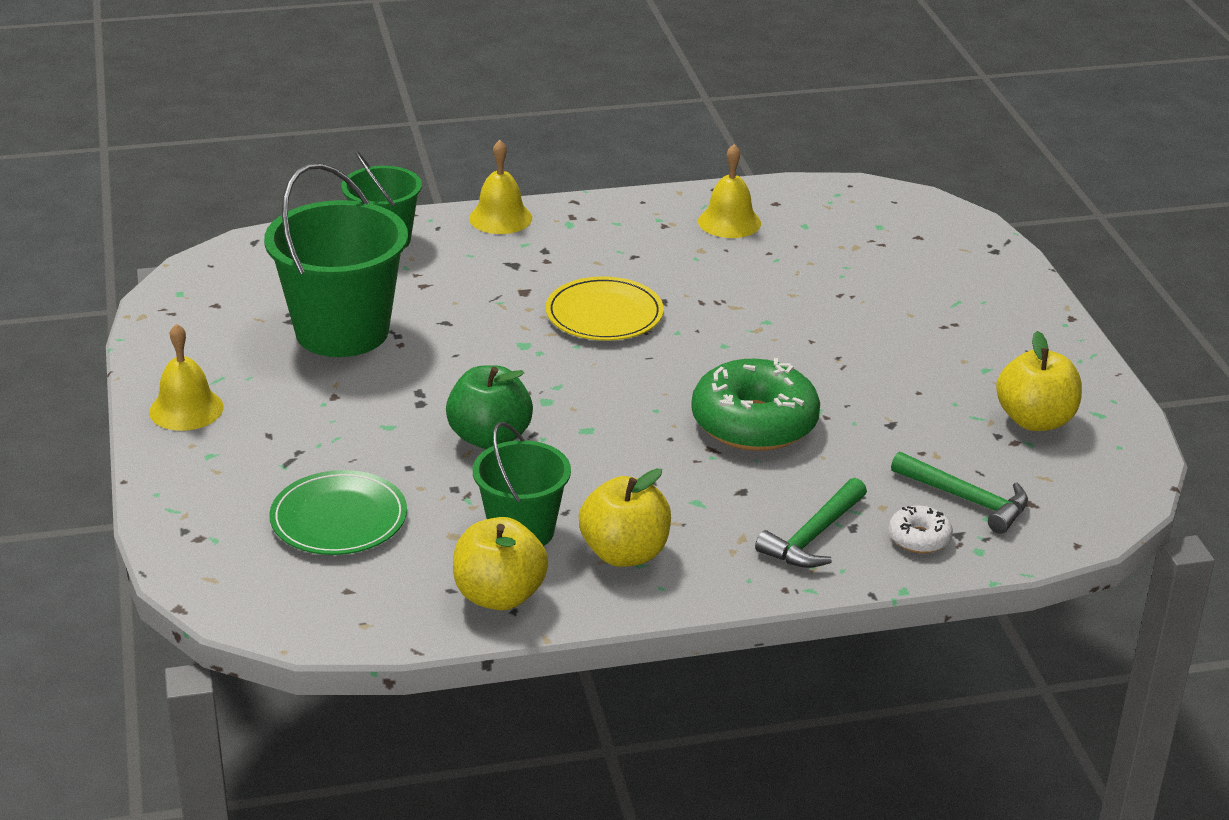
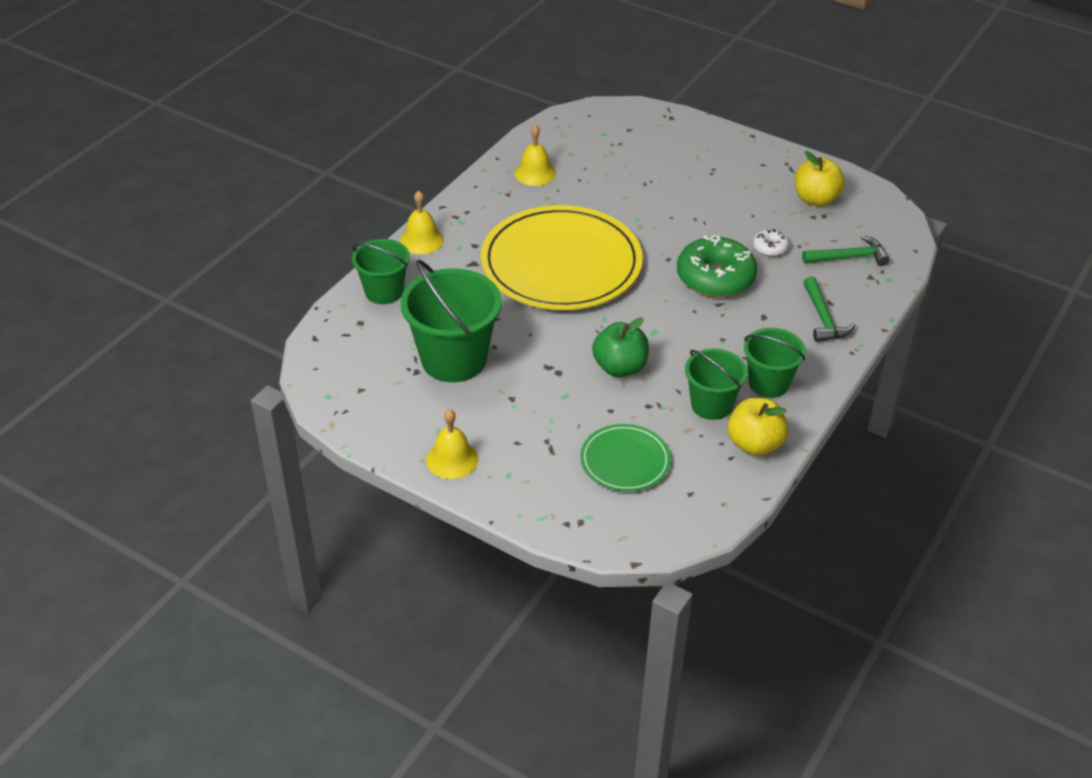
camera: 45 degrees left, 10 degrees up
(604, 314) = (561, 263): yellow plate -> yellow plate, size x2.06
(624, 553) = (768, 383): yellow apple -> green bucket
(919, 538) = (860, 289): white donut -> white donut (770, 247)

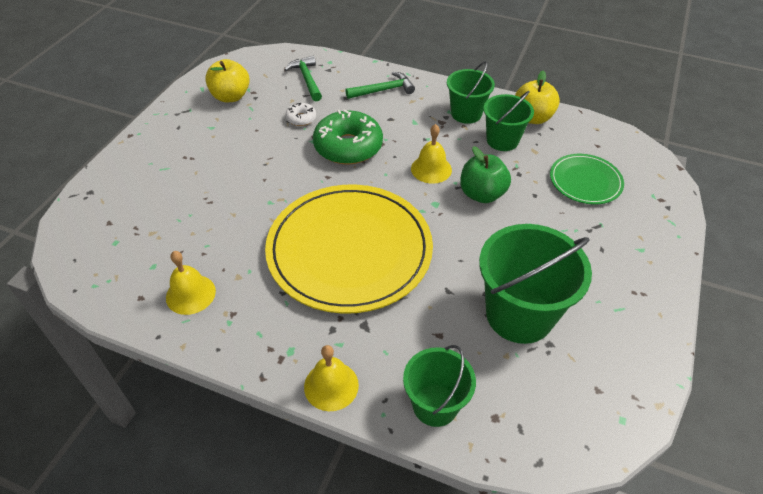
camera: 100 degrees left, 5 degrees up
(452, 459) = (647, 291): yellow bell -> yellow bell (431, 169)

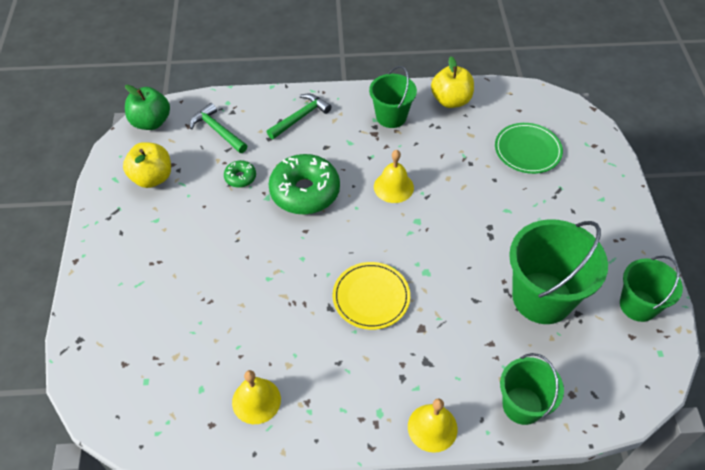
camera: 25 degrees left, 5 degrees up
(301, 118) = (240, 177): white donut -> green donut
(349, 250) = (371, 297): yellow plate -> yellow plate, size x0.49
(482, 194) = (451, 196): green apple -> green apple (151, 122)
(502, 140) = (438, 134): green bucket -> green bucket (638, 305)

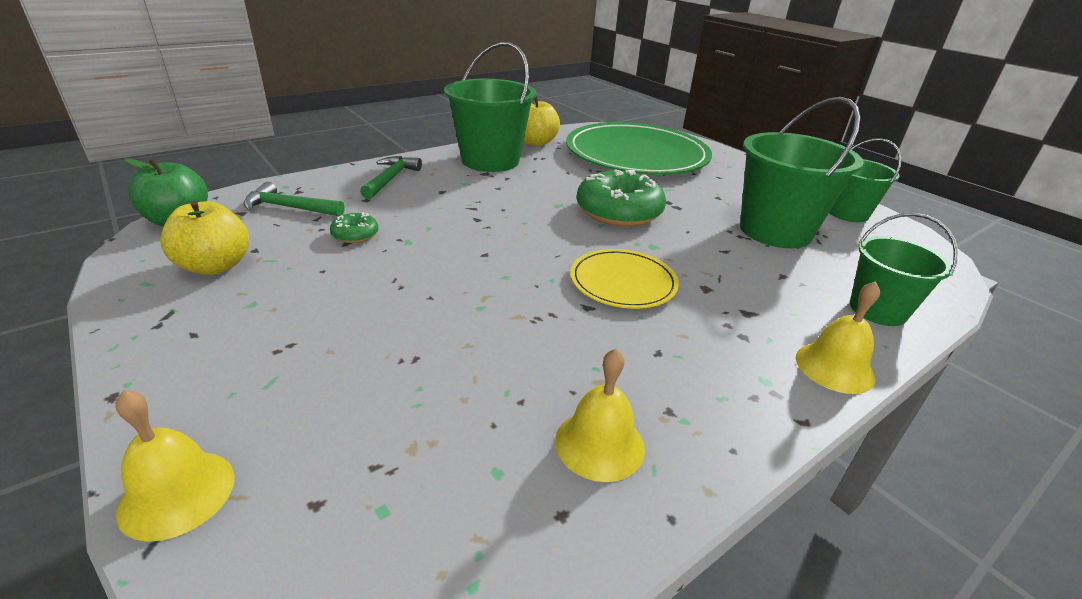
camera: 35 degrees left, 20 degrees down
(305, 192) = (451, 226): green donut -> green donut (618, 212)
(391, 116) = (490, 160): green bucket -> green bucket, size x1.64
(393, 187) = (546, 200): yellow bell -> yellow bell (177, 493)
(527, 150) = (636, 155): green plate -> green plate, size x2.06

